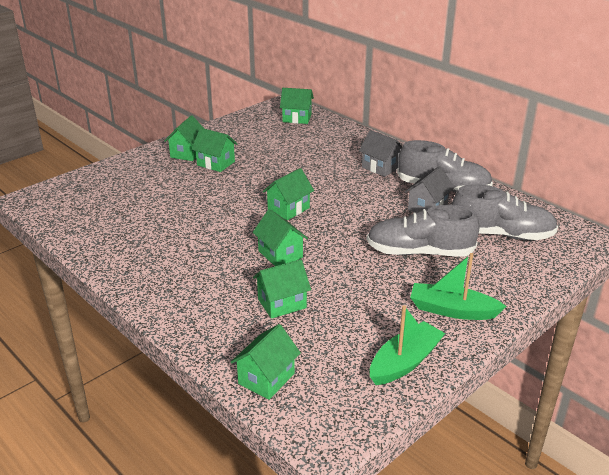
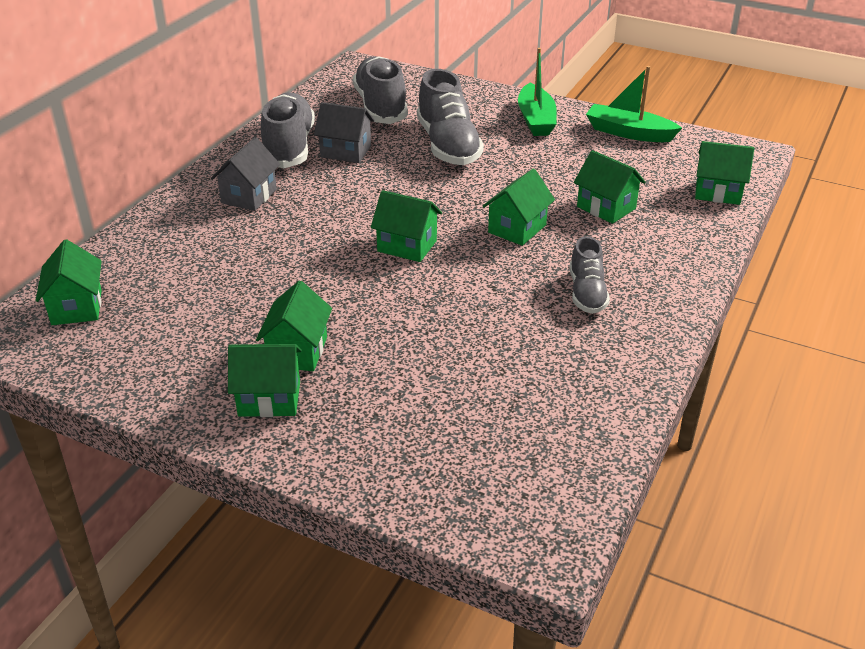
camera: 110 degrees left, 5 degrees up
(187, 262) = (587, 293): none -> grey shoe

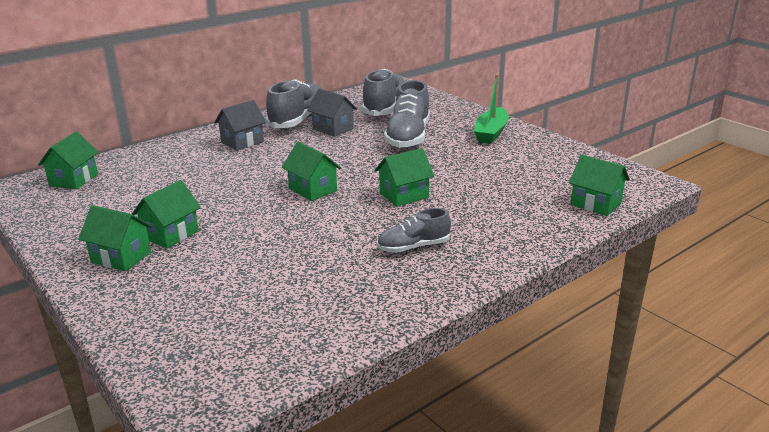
camera: 25 degrees right, 10 degrees down
(587, 293) = (413, 247): grey shoe -> grey shoe turned 45 degrees clockwise
(606, 208) = (488, 196): green house -> none
(628, 133) = (558, 152): green boat -> none

